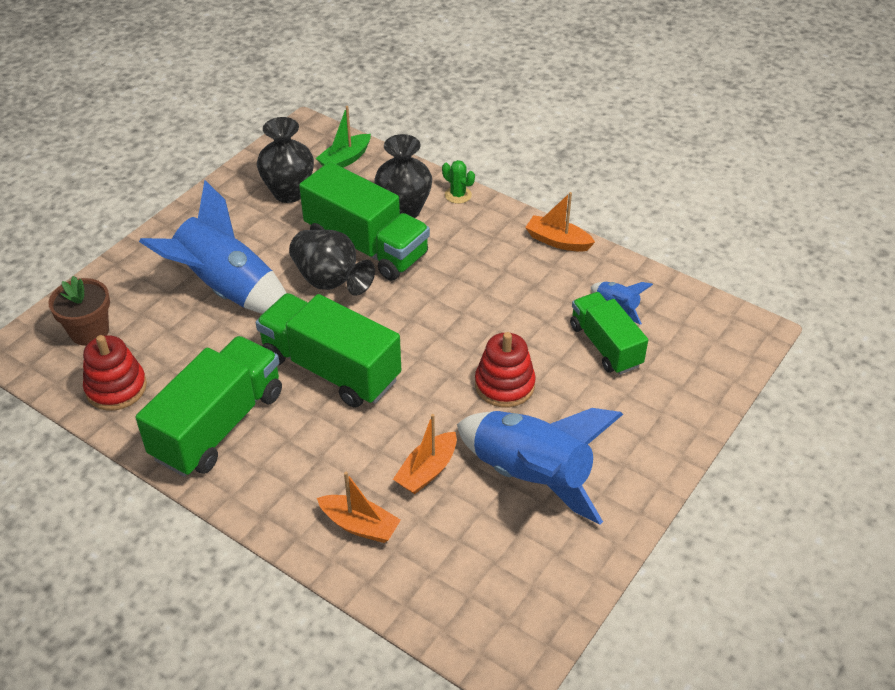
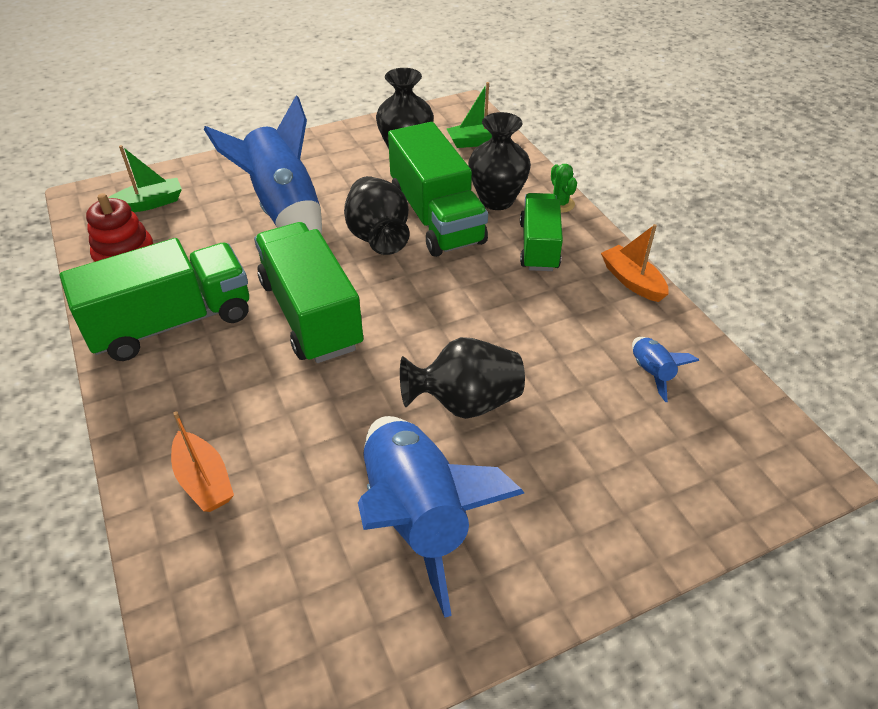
camera: 30 degrees right, 0 degrees up
(89, 331) = (150, 203): brown flower pot -> green boat
(427, 471) = (315, 456): orange boat -> none
(504, 385) = (465, 403): red stacking toy -> black vase
(605, 345) = (608, 409): green truck -> green truck (539, 246)

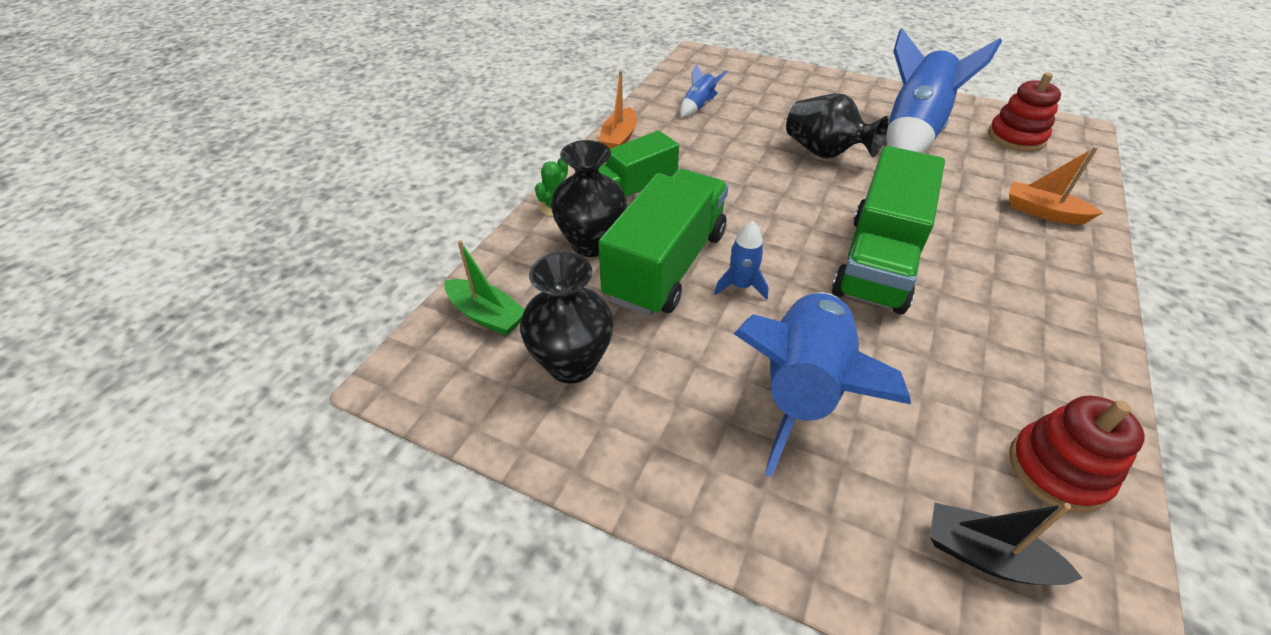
camera: 130 degrees left, 0 degrees up
(150, 203) = (986, 556): green boat -> black boat
(172, 323) = (1023, 337): green truck -> none
(204, 481) = (1043, 212): orange boat -> orange boat turned 75 degrees counterclockwise
(294, 623) = (1016, 138): none -> red stacking toy
(378, 236) = (741, 286): black vase -> blue rocket

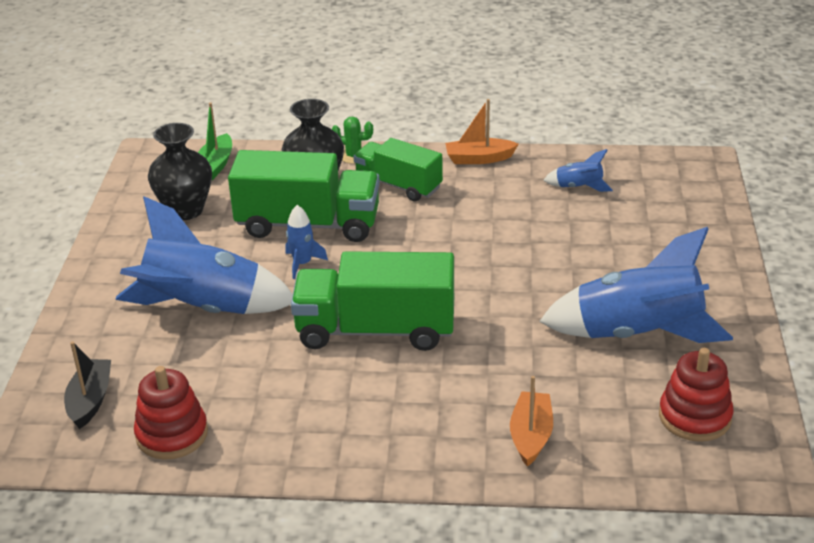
camera: 70 degrees right, 10 degrees down
(824, 153) = (545, 279): black vase -> none

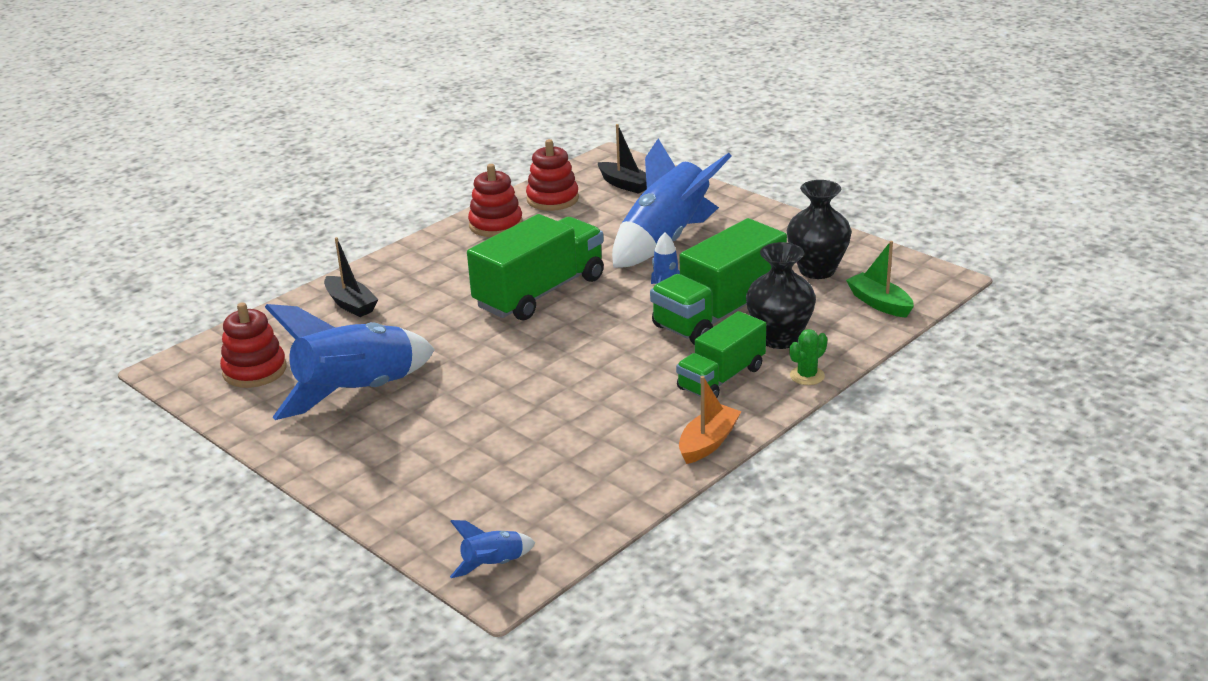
camera: 130 degrees right, 5 degrees down
(272, 440) = (496, 225): none -> red stacking toy
(398, 185) = (721, 378): green truck -> green truck turned 150 degrees clockwise
(531, 436) = (351, 304): orange boat -> black boat
(578, 187) = (577, 475): blue rocket -> blue rocket (493, 565)

